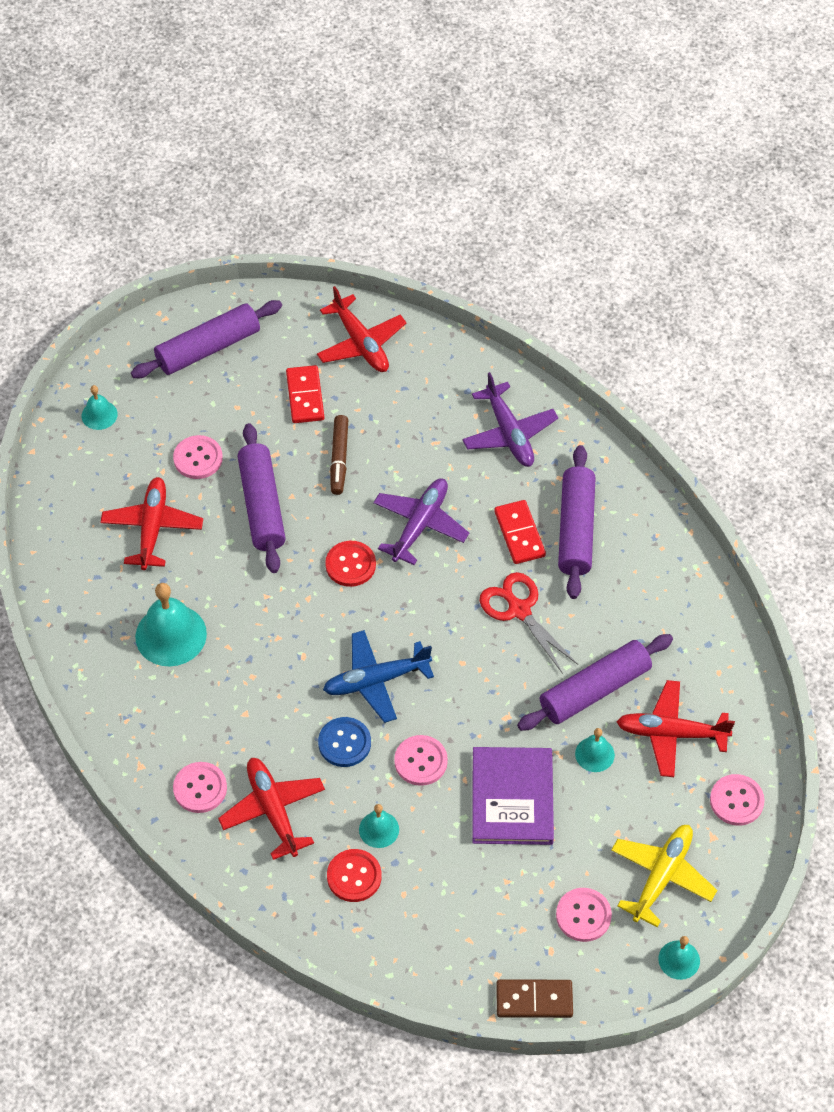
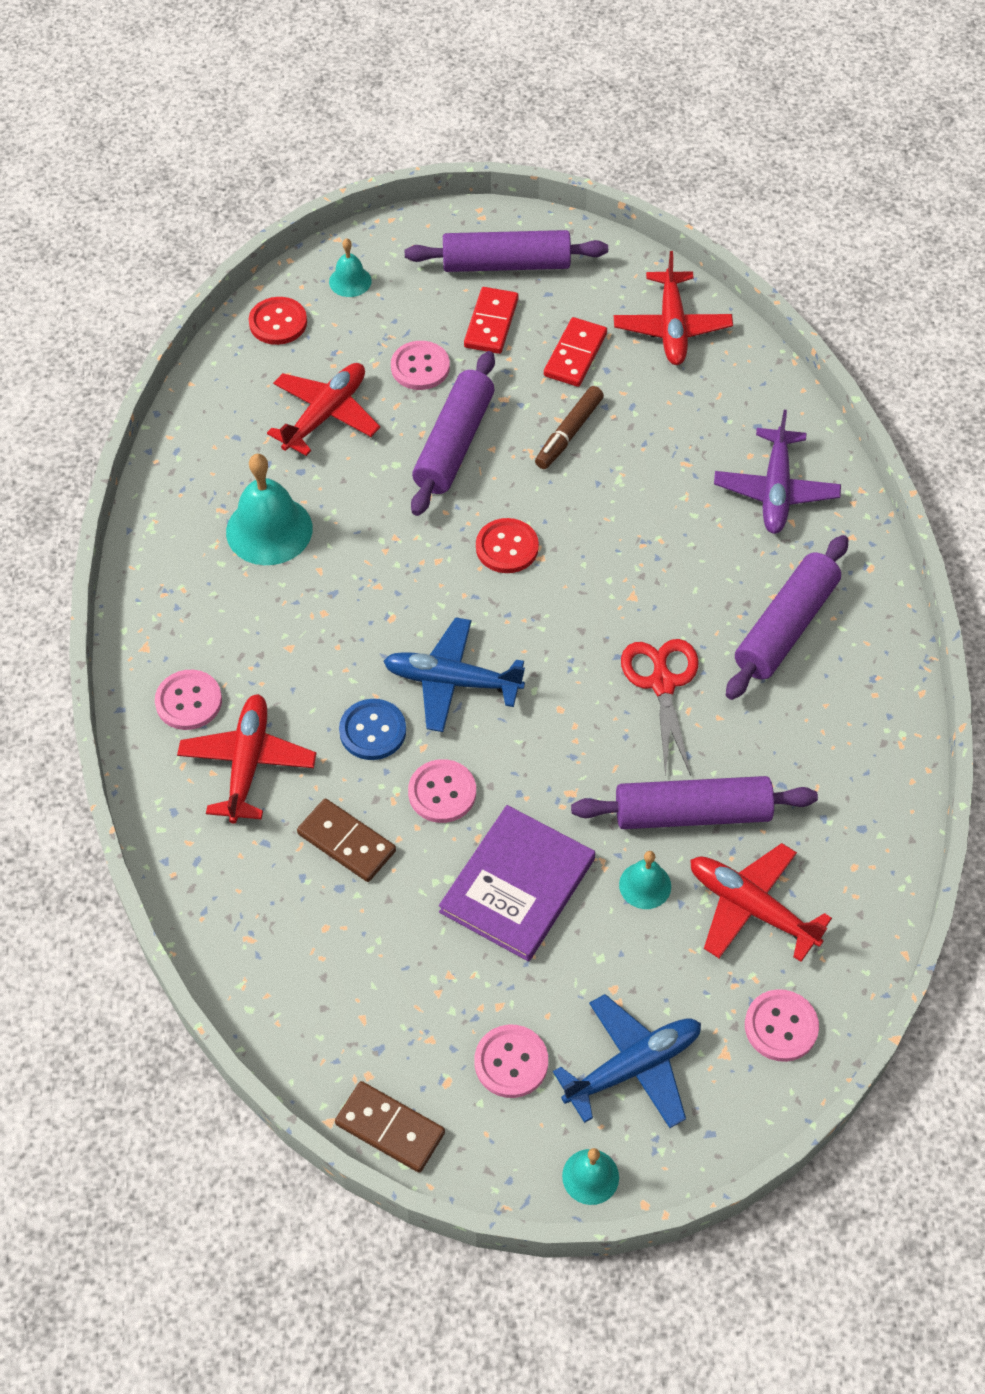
camera: 30 degrees right, 0 degrees up
(354, 876) = (284, 879): red button -> red button (278, 322)
(379, 829) = (346, 842): turquoise bell -> brown domino
(420, 524) = (611, 541): purple plane -> none
(519, 534) = (716, 602): red domino -> red domino (491, 323)
(662, 876) = (633, 1067): yellow plane -> blue plane

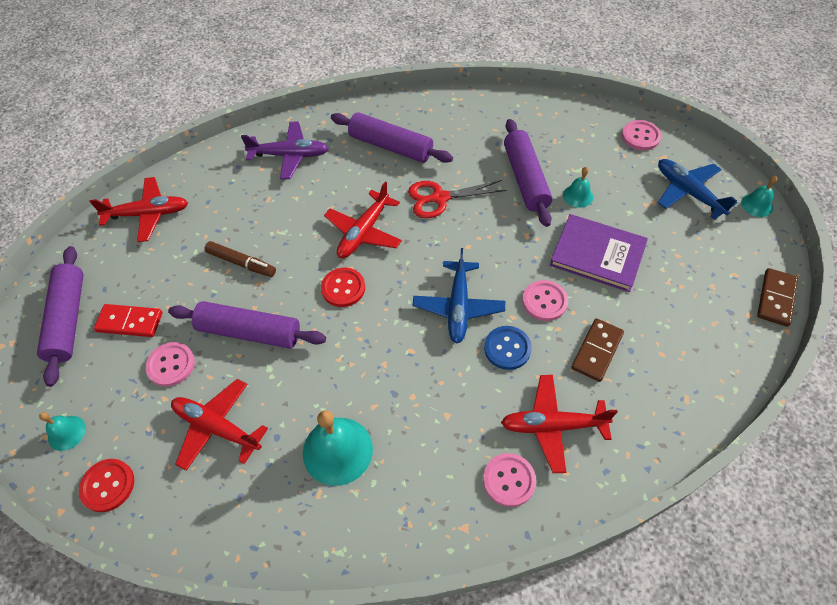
camera: 95 degrees left, 0 degrees up
(511, 1062) = (709, 245): pink button -> none
(575, 355) = (168, 266): red domino -> none
(751, 907) = (576, 151): red plane -> red plane (363, 232)

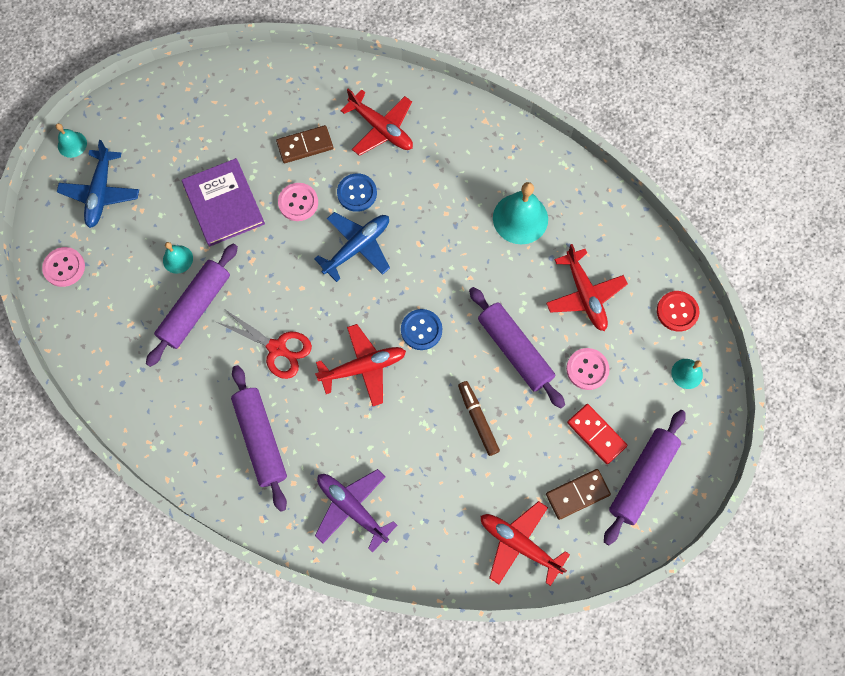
camera: 140 degrees left, 15 degrees up
(343, 288) = (421, 330): red button -> blue button
(509, 480) = (437, 123): pink button -> none
(775, 298) = (158, 83): brown domino -> brown domino (577, 494)

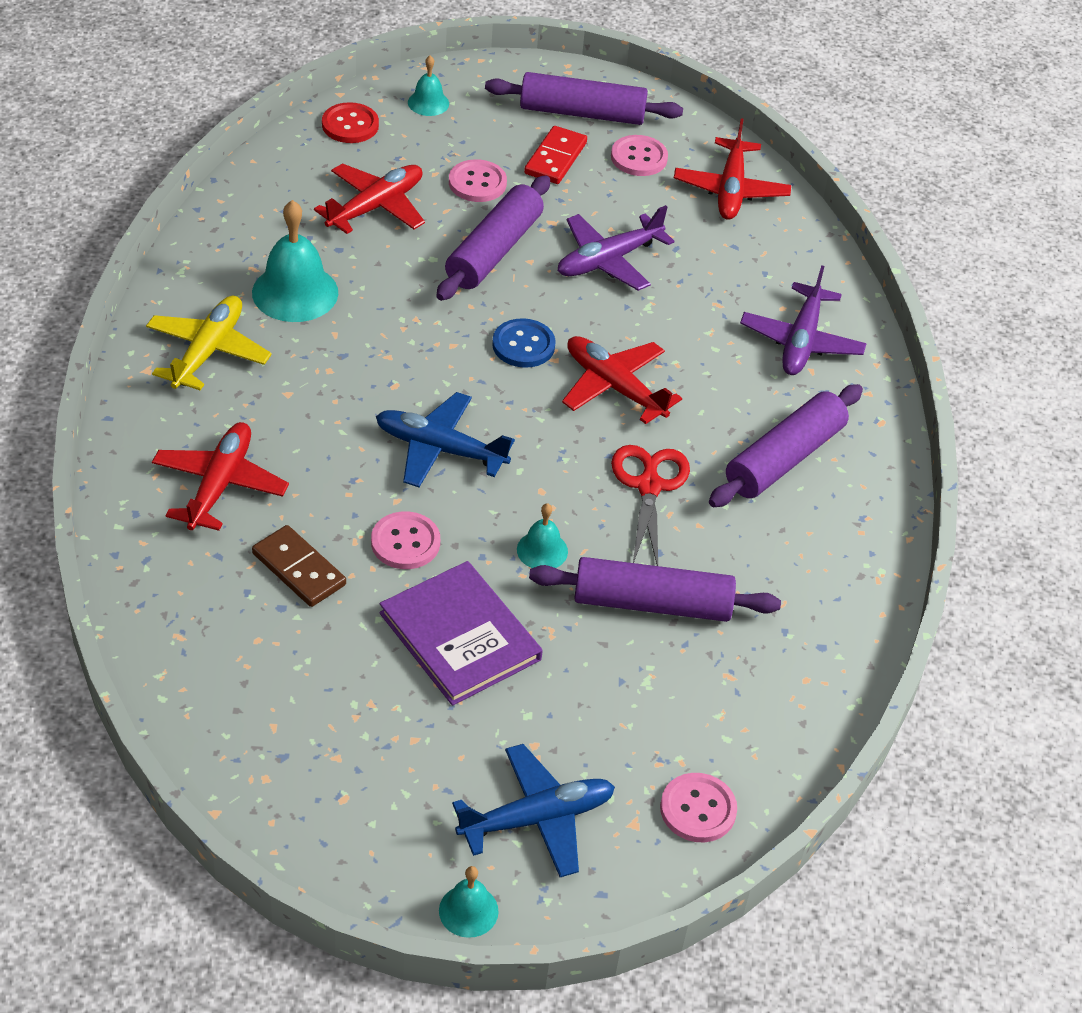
camera: 120 degrees left, 25 degrees down
(178, 259) = (589, 658): turquoise bell -> turquoise bell (542, 550)
(224, 204) = (460, 636): purple book -> purple book turned 75 degrees counterclockwise
(357, 193) = (350, 478): blue button -> none
(478, 419) = (608, 260): brown marker -> purple plane
(487, 156) = (208, 351): none -> yellow plane
(577, 494) = (639, 158): brown domino -> pink button

